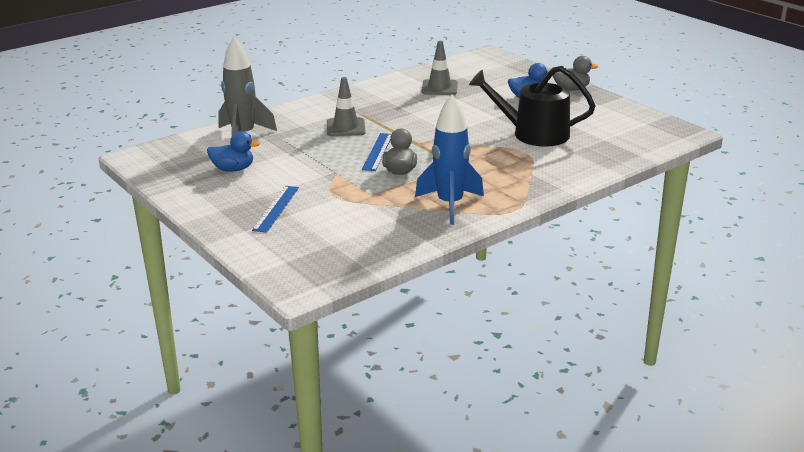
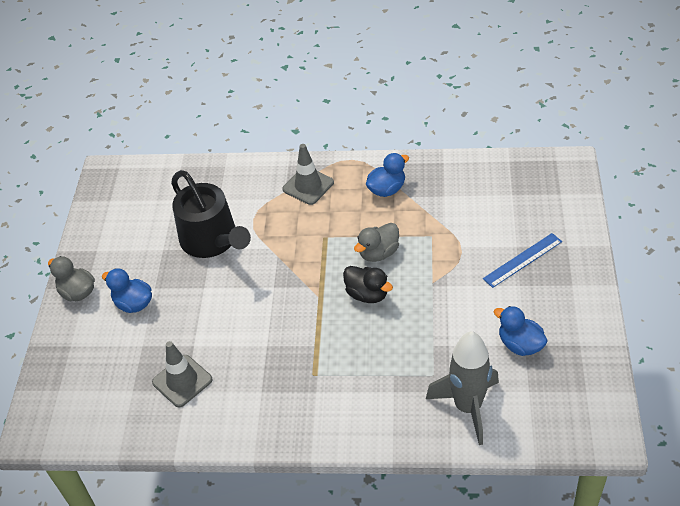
camera: 135 degrees left, 20 degrees up
(345, 127) = (355, 357): grey traffic cone -> grey traffic cone (308, 186)
(377, 151) = (367, 294): blue ruler -> black duck
(450, 205) = (387, 189): blue rocket -> blue duck

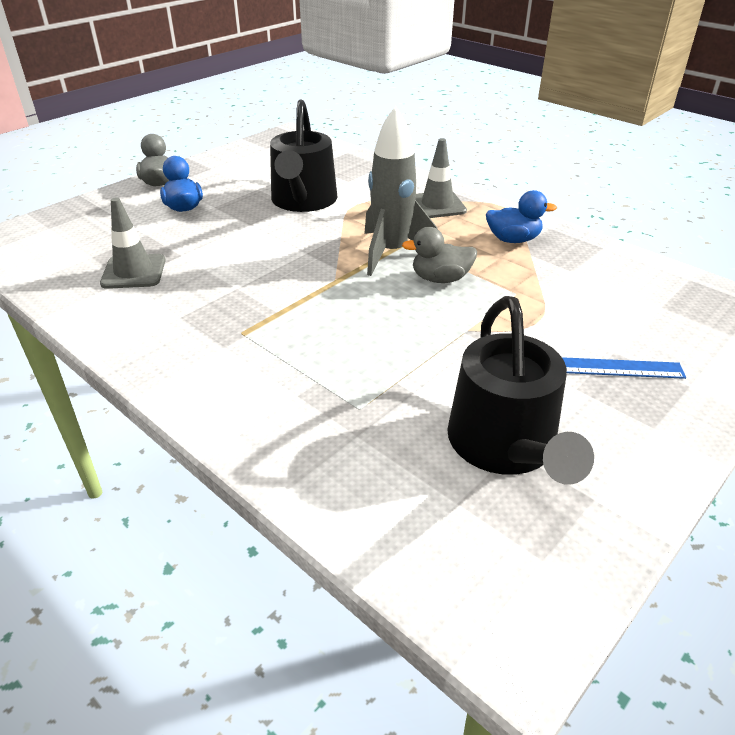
camera: 35 degrees right, 10 degrees down
(367, 294) = (384, 302): black duck -> none
(468, 407) = (357, 466): grey rocket -> grey rocket (391, 253)
(520, 344) = (505, 445): blue duck -> black watering can

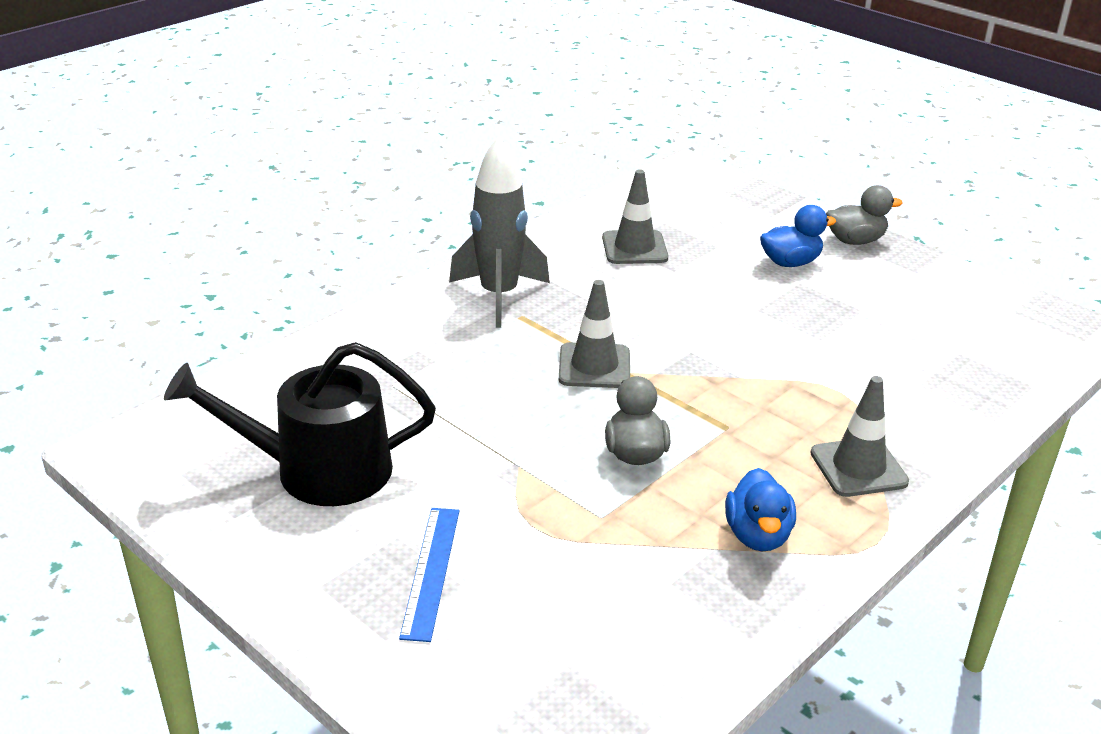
camera: 90 degrees right, 5 degrees down
(303, 201) = (835, 346): black watering can -> none
(327, 294) = (594, 366): none -> grey traffic cone
(391, 253) = (699, 416): grey rocket -> grey rocket (499, 296)

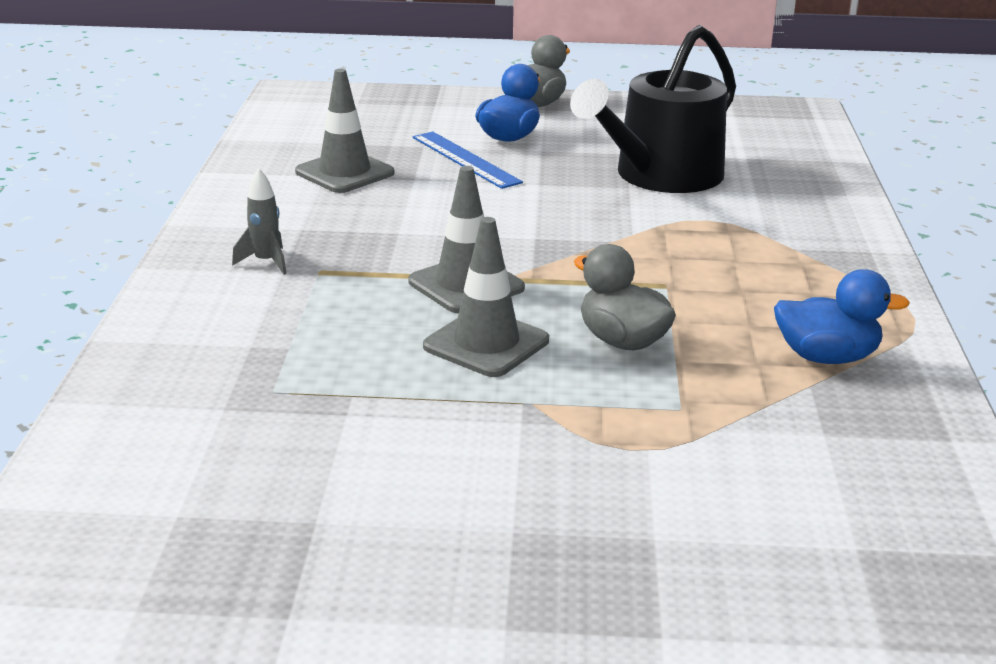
camera: 40 degrees left, 5 degrees down
(319, 470) = (319, 514): black watering can -> black watering can (660, 176)
(431, 571) = (602, 543): blue ruler -> blue ruler (465, 159)
(499, 296) = (266, 262): grey rocket -> grey rocket, size x0.43
(757, 535) = (826, 357): blue duck -> blue duck turned 45 degrees counterclockwise
(858, 467) = (813, 269): grey traffic cone -> grey traffic cone (486, 343)

